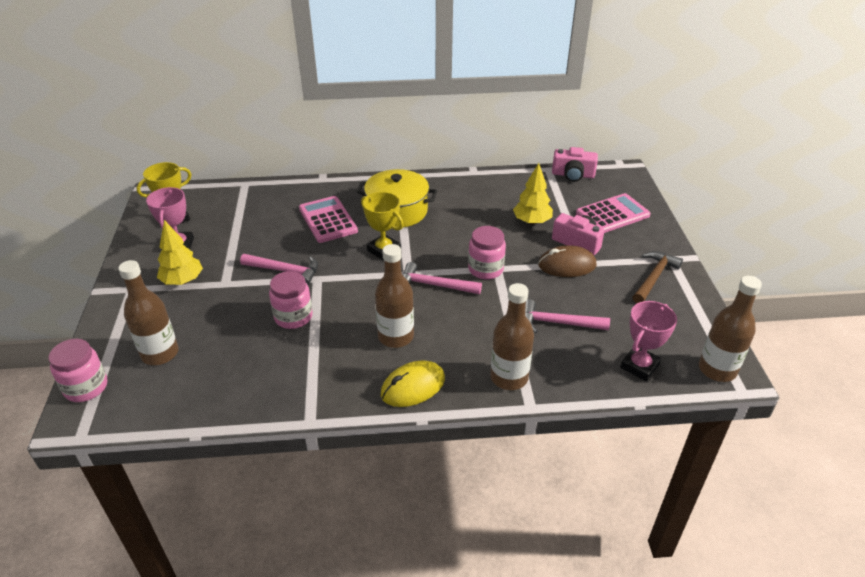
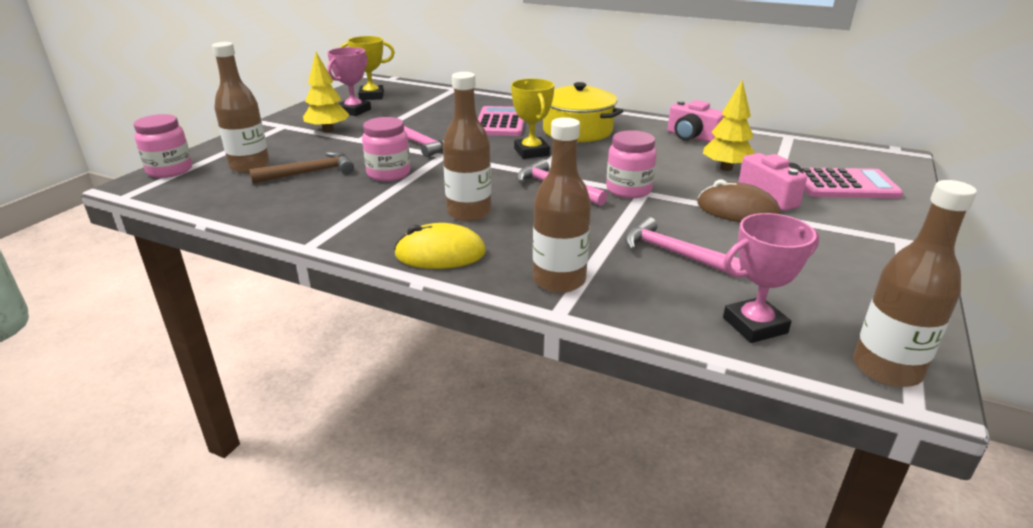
camera: 30 degrees right, 10 degrees down
(573, 175) = (818, 145): pink camera -> pink camera (692, 137)
(653, 277) = (857, 250): brown hammer -> brown hammer (309, 173)

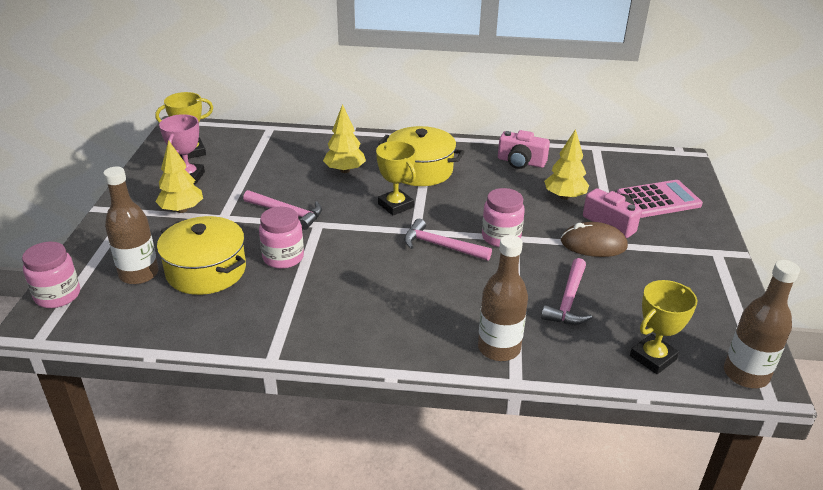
camera: 20 degrees left, 5 degrees up
(309, 173) = (206, 271): brown hammer -> yellow pot
(440, 254) = (390, 342): yellow mouse -> none
(469, 212) = (385, 290): brown bottle -> none
(501, 122) = (345, 170): pink calculator -> yellow tree
(674, 253) = (568, 301): pink hammer -> pink hammer turned 90 degrees counterclockwise
(755, 325) = (653, 358): pink trophy -> yellow trophy

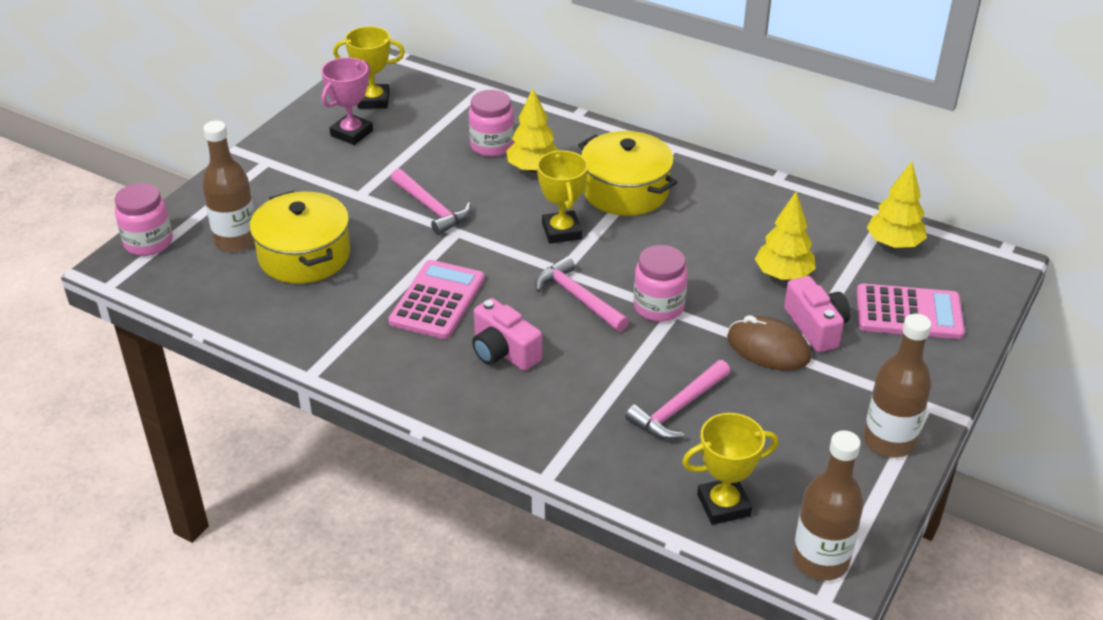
camera: 25 degrees right, 5 degrees up
(182, 210) = (321, 174): yellow tree -> yellow tree (893, 244)
(283, 257) = (393, 262): pink jar -> pink jar (492, 145)
(337, 275) = (437, 300): none -> pink calculator
(499, 348) = (554, 438): brown bottle -> brown bottle (889, 441)
(521, 162) = (764, 212): pink camera -> pink camera (503, 351)

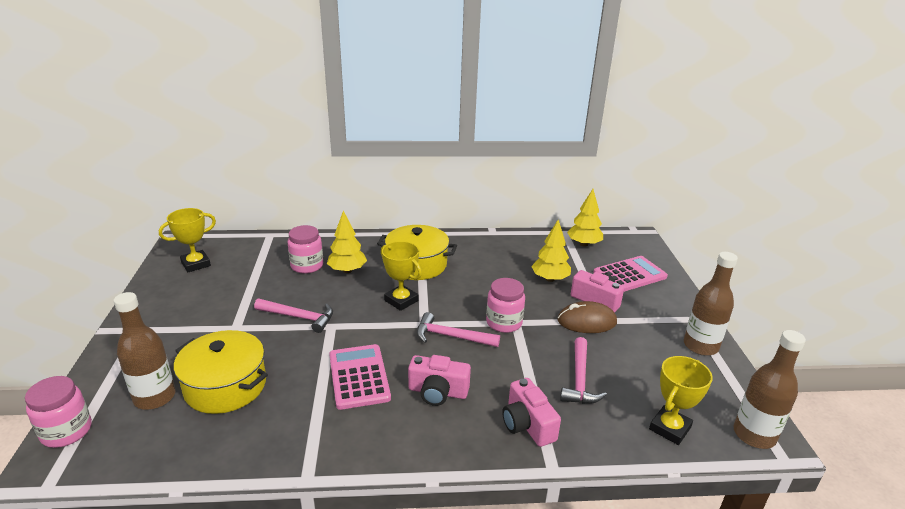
camera: 35 degrees left, 10 degrees down
(351, 133) = (195, 289): pink trophy -> none
(565, 426) = (527, 424): none -> pink camera

